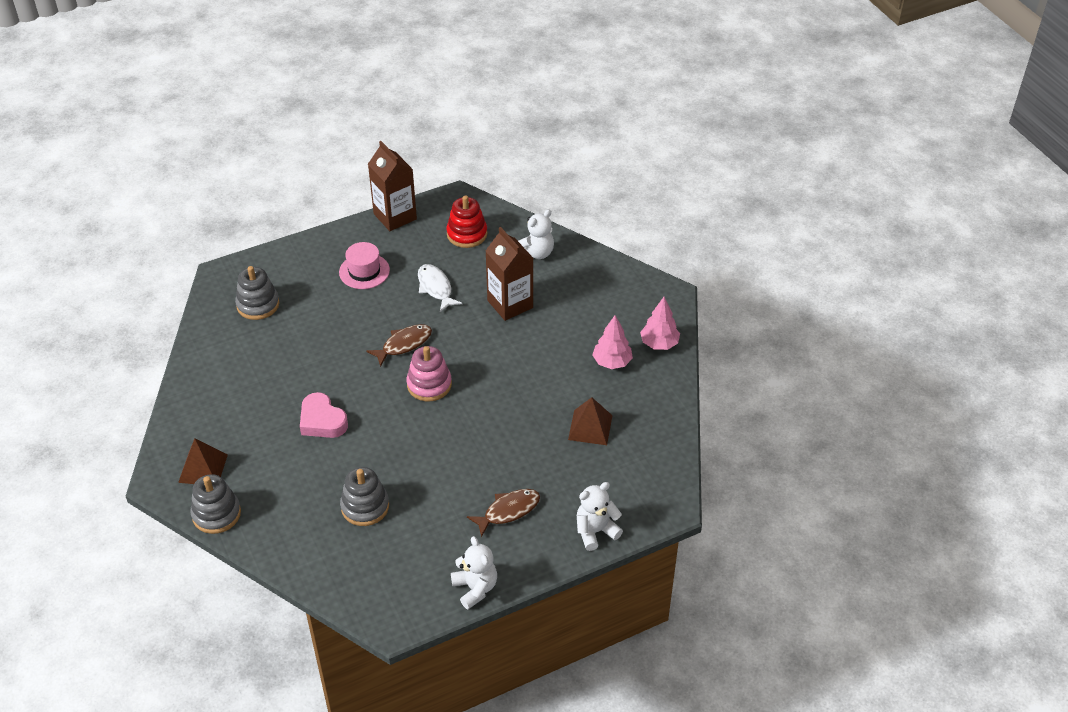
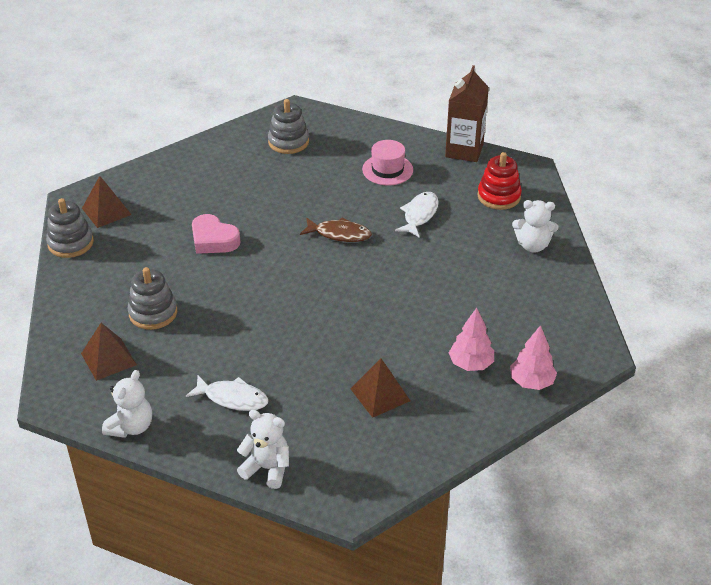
camera: 50 degrees right, 5 degrees down
(322, 421) = (213, 240): pink heart -> pink heart turned 60 degrees counterclockwise
(387, 563) = (108, 359): none -> brown pyramid
(429, 384) = (314, 272): pink stacking toy -> none
(508, 511) = (232, 398): brown fish -> white fish
(510, 304) = (456, 264): brown carton -> none

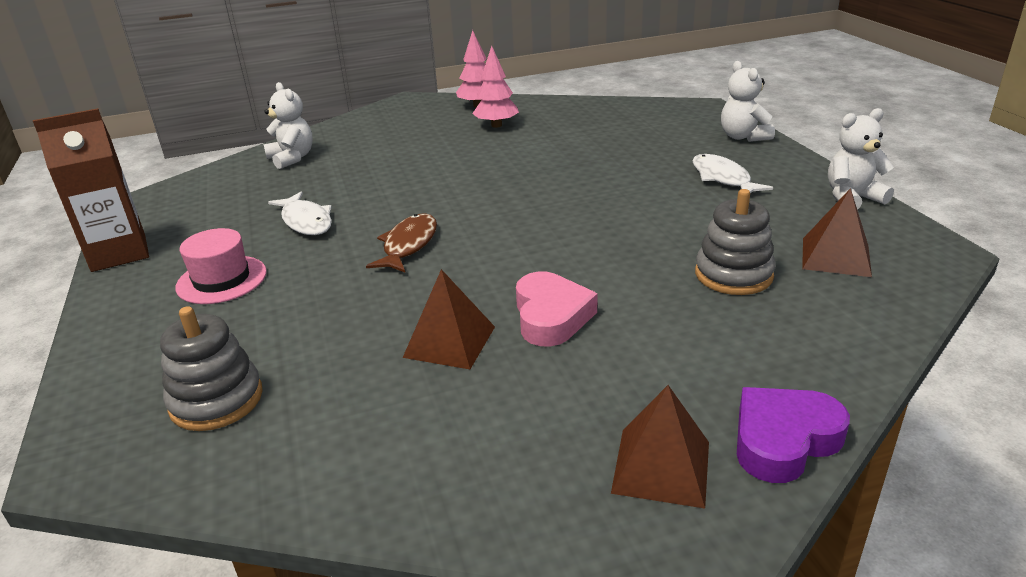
camera: 130 degrees left, 10 degrees down
(70, 243) = (783, 440): grey stacking toy -> purple heart
(339, 234) = (408, 245): brown fish -> brown fish turned 45 degrees clockwise
(380, 394) = (592, 136): brown pyramid -> brown pyramid (450, 342)
(419, 215) = (306, 221): white fish -> white fish turned 105 degrees counterclockwise
(499, 196) = (215, 199): red stacking toy -> none

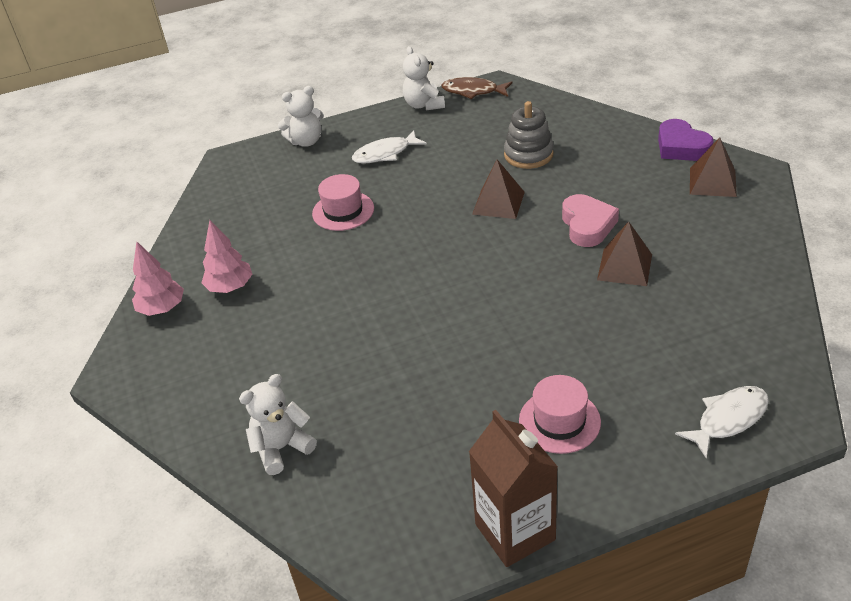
camera: 90 degrees left, 10 degrees up
(216, 400) = (716, 368): grey stacking toy -> none
(306, 221) = (446, 390): white fish -> white fish (728, 419)
(408, 245) = (493, 310): brown fish -> brown fish (473, 91)
(551, 316) = (587, 225): pink heart -> pink heart turned 90 degrees clockwise
(605, 162) = (343, 211): none -> pink hat
(836, 256) = (504, 118): brown pyramid -> brown pyramid (498, 203)

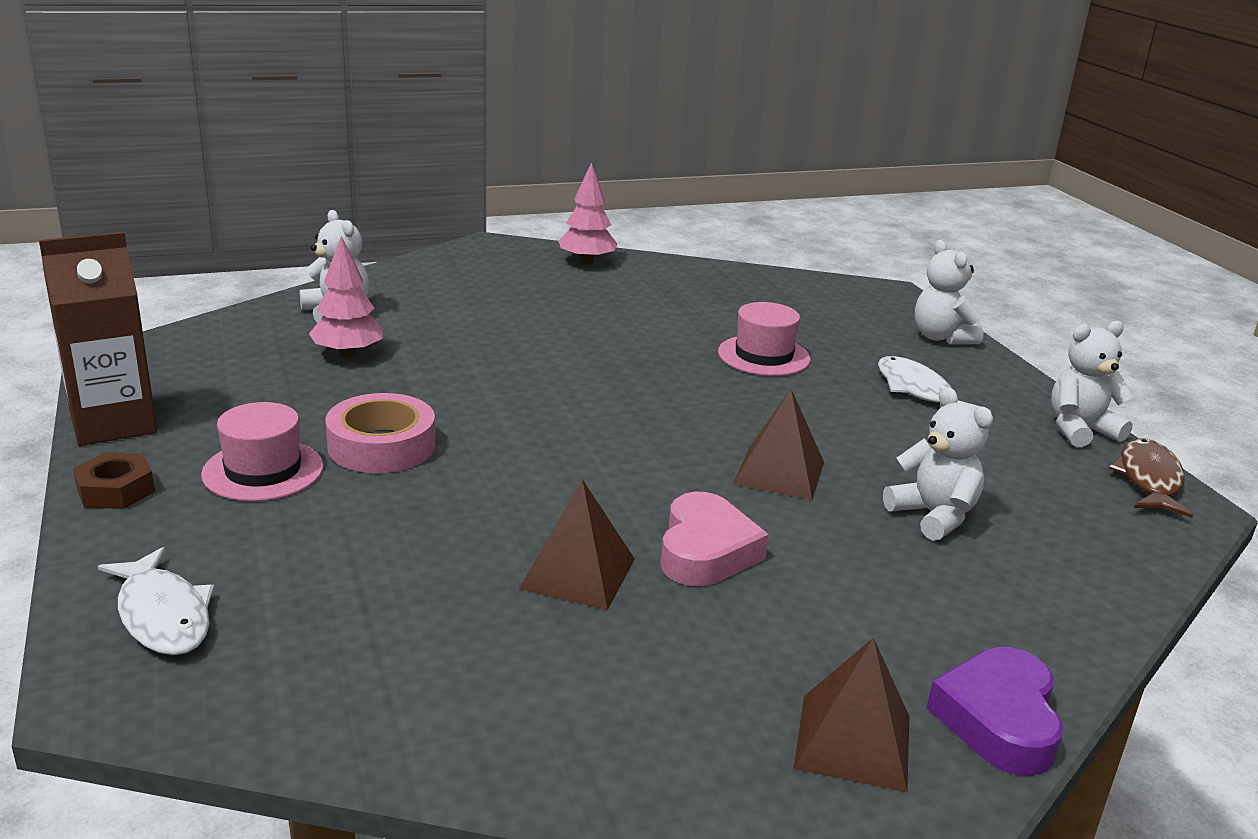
camera: 85 degrees right, 15 degrees down
(230, 287) = (614, 292): pink tree -> pink tree (348, 354)
(510, 369) = (381, 446): none -> pink tape
(528, 154) = (933, 516): grey stacking toy -> white teddy bear
(587, 225) = (706, 551): pink heart -> pink heart turned 75 degrees counterclockwise
(608, 492) = (116, 490): none -> brown nut
(681, 147) = (998, 720): purple heart -> purple heart turned 45 degrees counterclockwise

